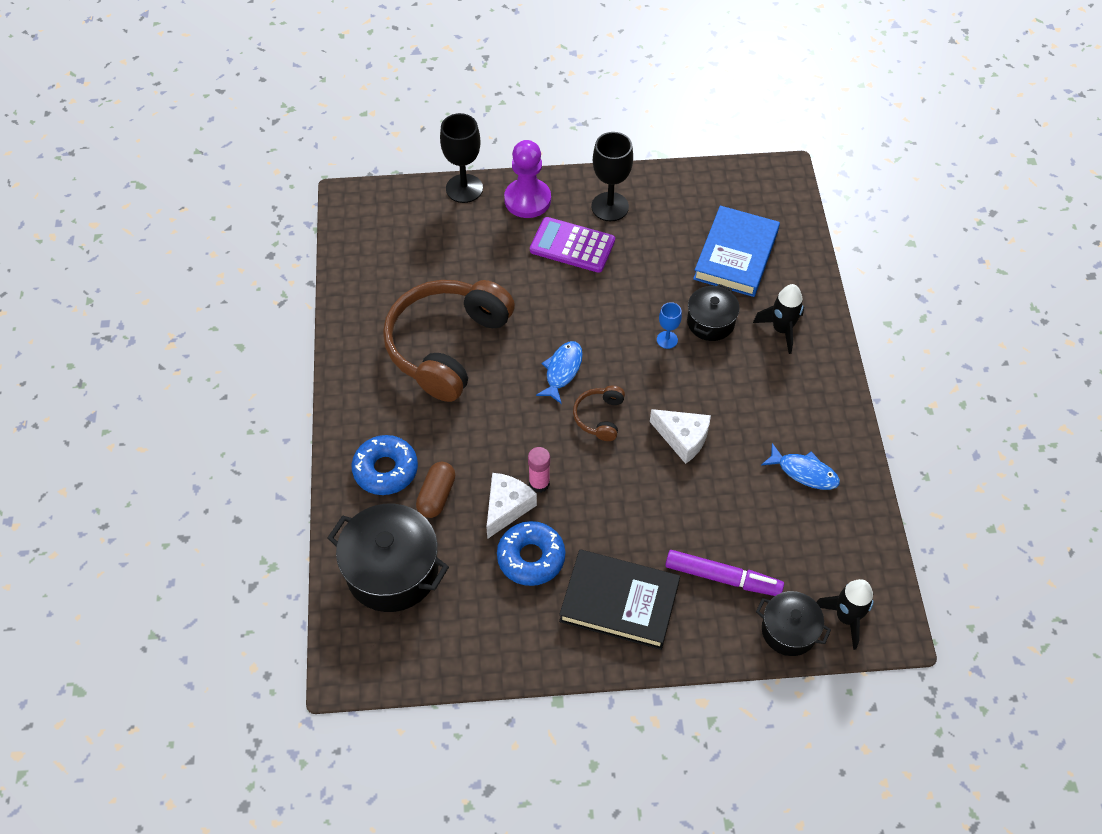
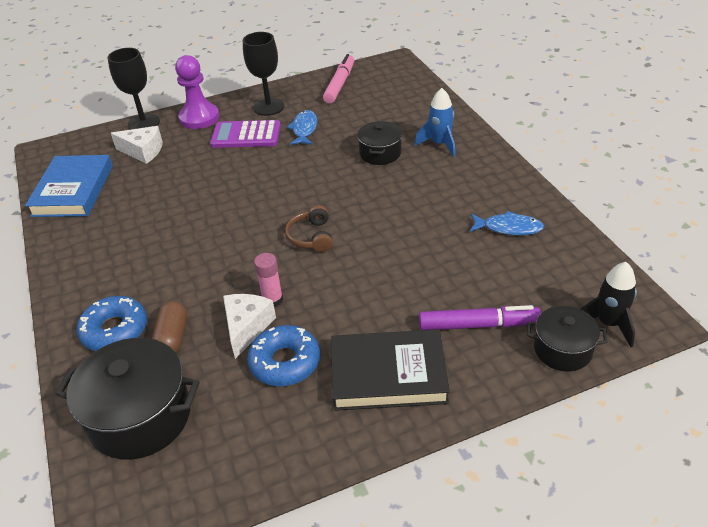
camera: 15 degrees left, 15 degrees down
(446, 345) = (154, 223): brown headphones -> none
(562, 371) = (265, 214): blue fish -> blue fish (304, 129)
(667, 340) = (349, 172): blue goblet -> none
(683, 438) = (392, 232): white cheese -> white cheese (143, 151)
(703, 194) = (339, 84): none -> pink marker
(735, 255) = (381, 111): blue book -> blue book (73, 190)
(781, 330) = (440, 144): black rocket -> blue rocket

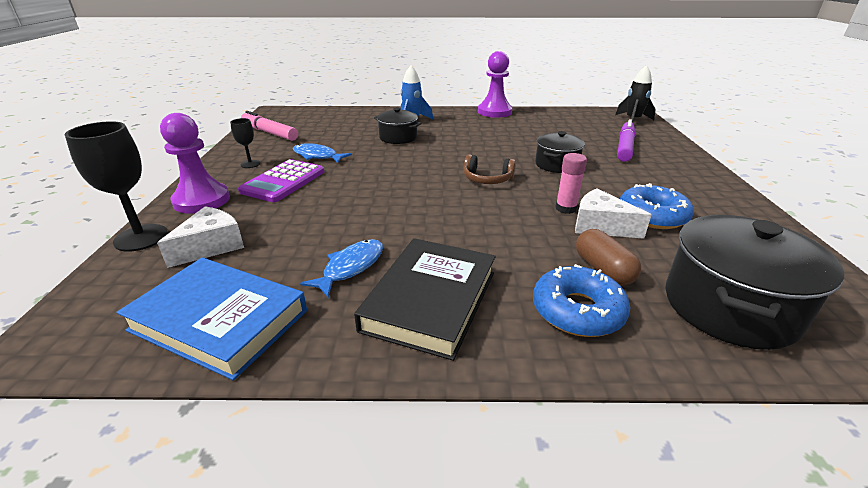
camera: 70 degrees left, 10 degrees down
(173, 337) = (603, 269): brown capsule -> brown capsule turned 45 degrees clockwise
(268, 107) = (250, 164): black goblet -> black goblet, size x0.53
(388, 374) = (671, 180): black book -> black book (430, 300)
(508, 228) = (529, 122): blue fish -> blue fish (350, 267)
(525, 191) = (494, 112): none -> purple pawn
(562, 350) = (653, 133): black pot -> black pot (556, 165)

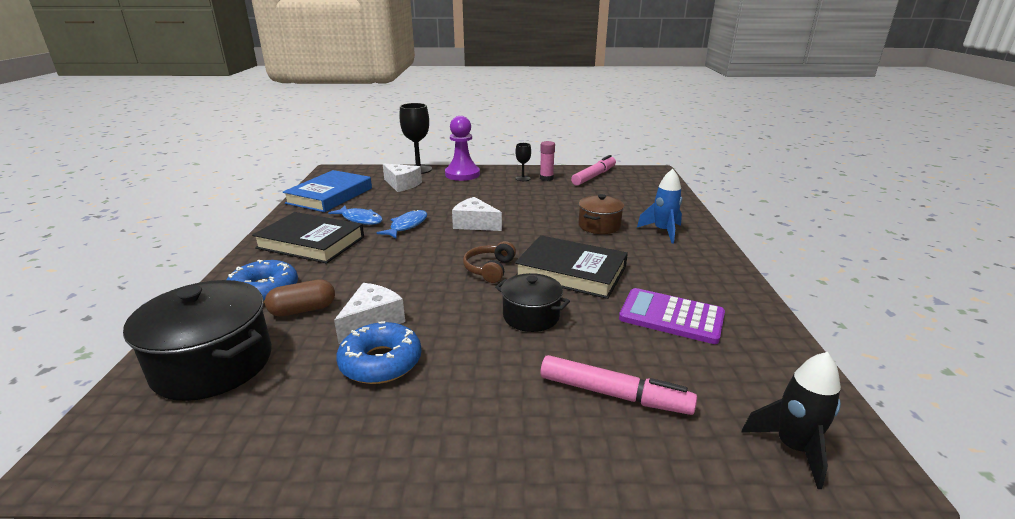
camera: 90 degrees right, 5 degrees down
(283, 181) = (490, 191): purple calculator -> purple calculator (671, 316)
(317, 156) = (542, 197): blue fish -> blue fish (407, 226)
(384, 188) = (475, 224): none -> white cheese
(398, 137) = (599, 226): black pot -> brown pot
(485, 150) = (571, 272): none -> black book
(494, 112) = (737, 287): purple pawn -> none
(566, 208) = (414, 307): pink glue stick -> pink glue stick (546, 178)
(624, 147) = (613, 394): purple marker -> pink marker

